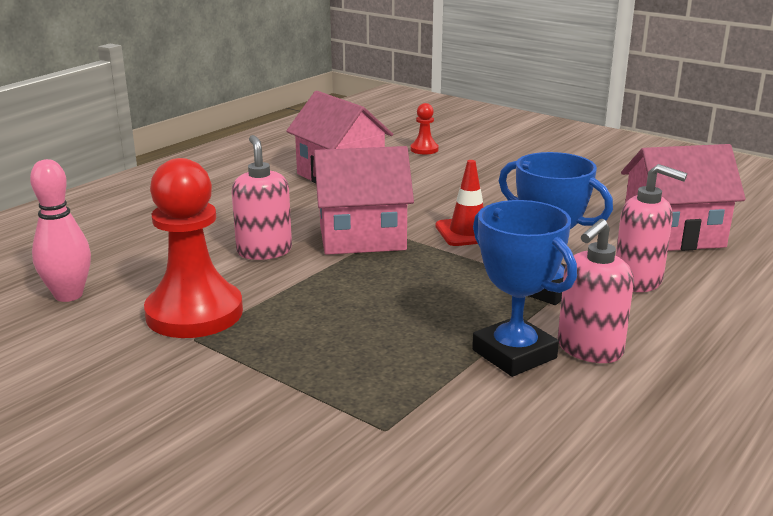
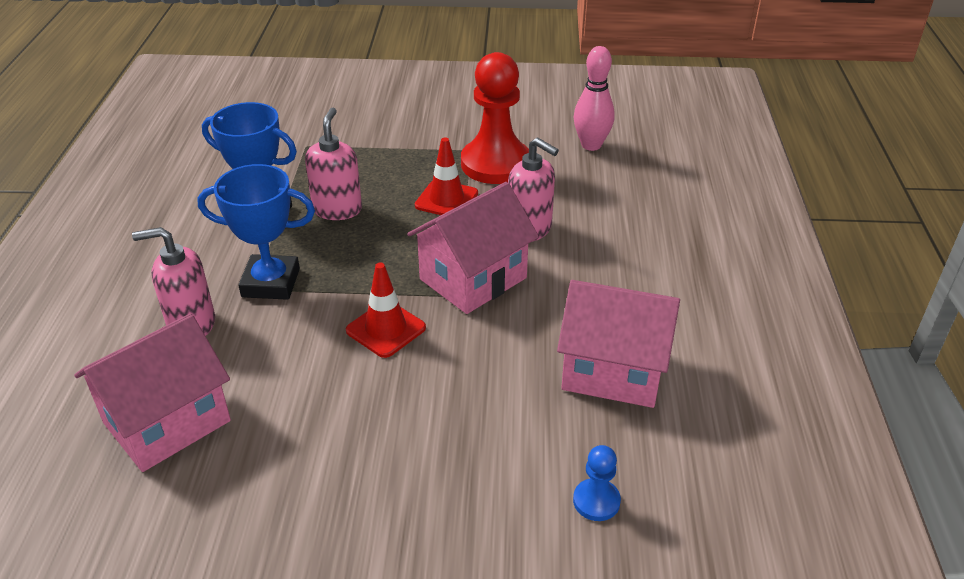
camera: 145 degrees right, 15 degrees up
(298, 298) = (446, 199): none -> red traffic cone
(424, 149) = (596, 501): red pawn -> blue pawn
(589, 349) = (212, 236): pink soap dispenser -> pink soap dispenser (337, 209)

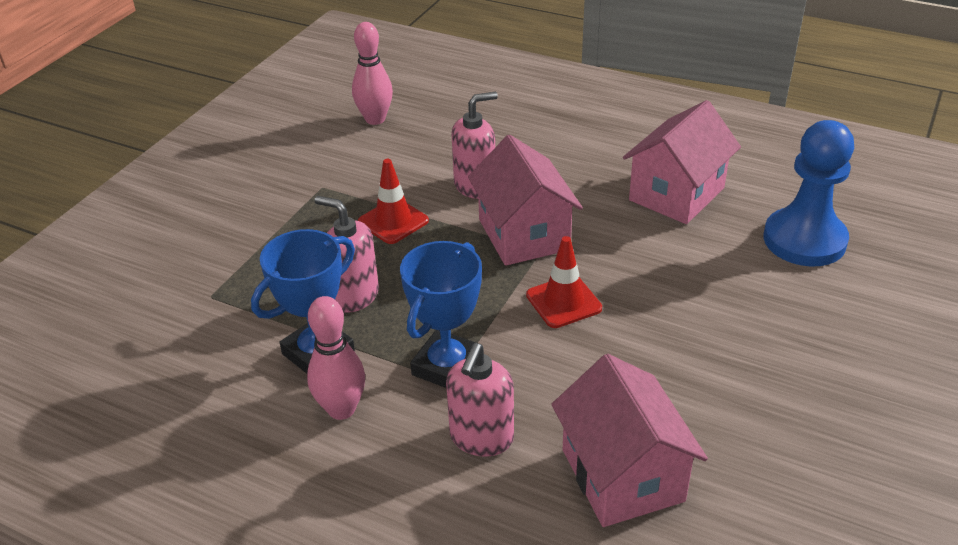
camera: 65 degrees left, 0 degrees up
(204, 244) = (341, 409): none -> pink bowling pin
(495, 164) = (359, 178): red pawn -> none
(596, 501) = (804, 240): blue pawn -> blue pawn, size x2.25

